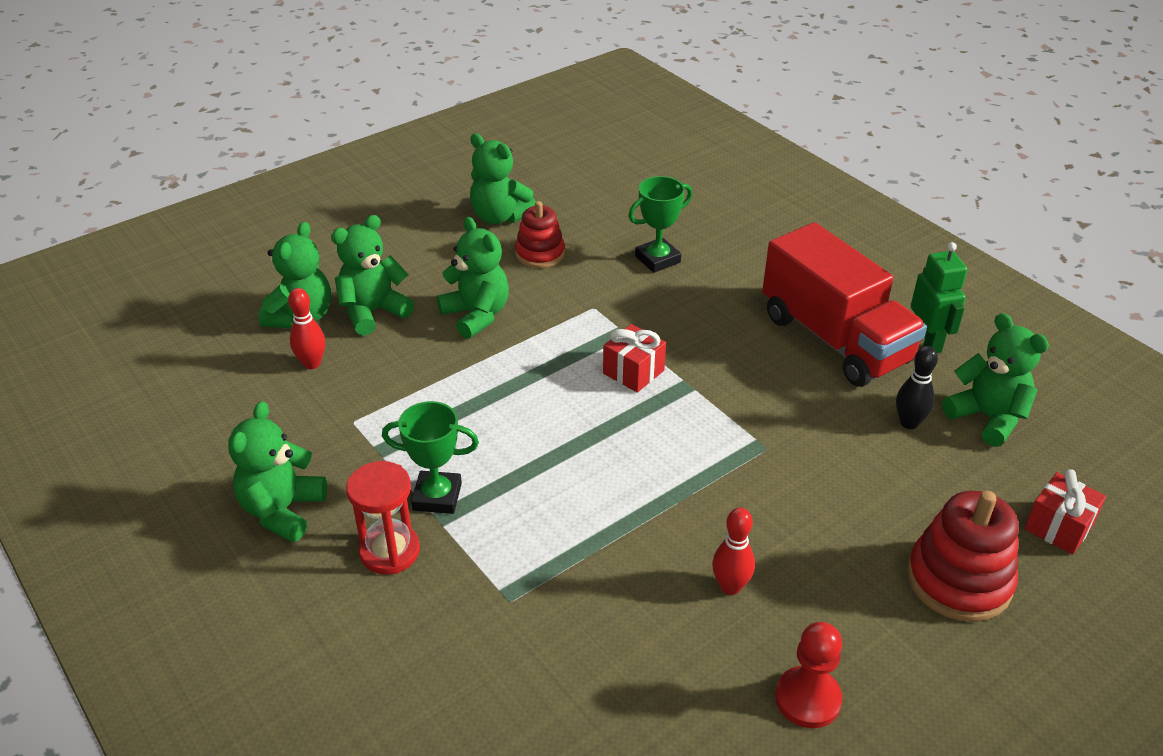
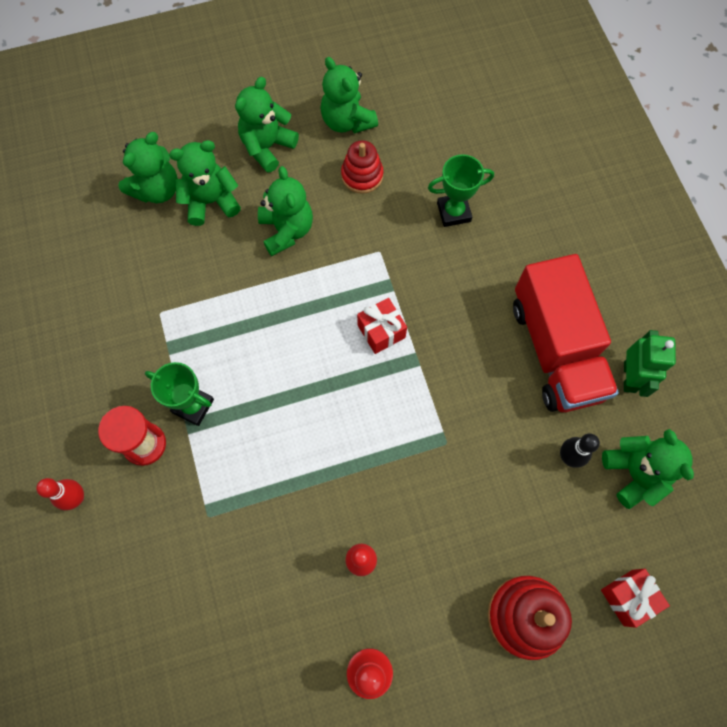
camera: 20 degrees right, 30 degrees up
(282, 510) = (86, 381): green teddy bear -> green teddy bear (267, 147)
(312, 363) = (149, 243): red bowling pin -> red bowling pin (76, 498)

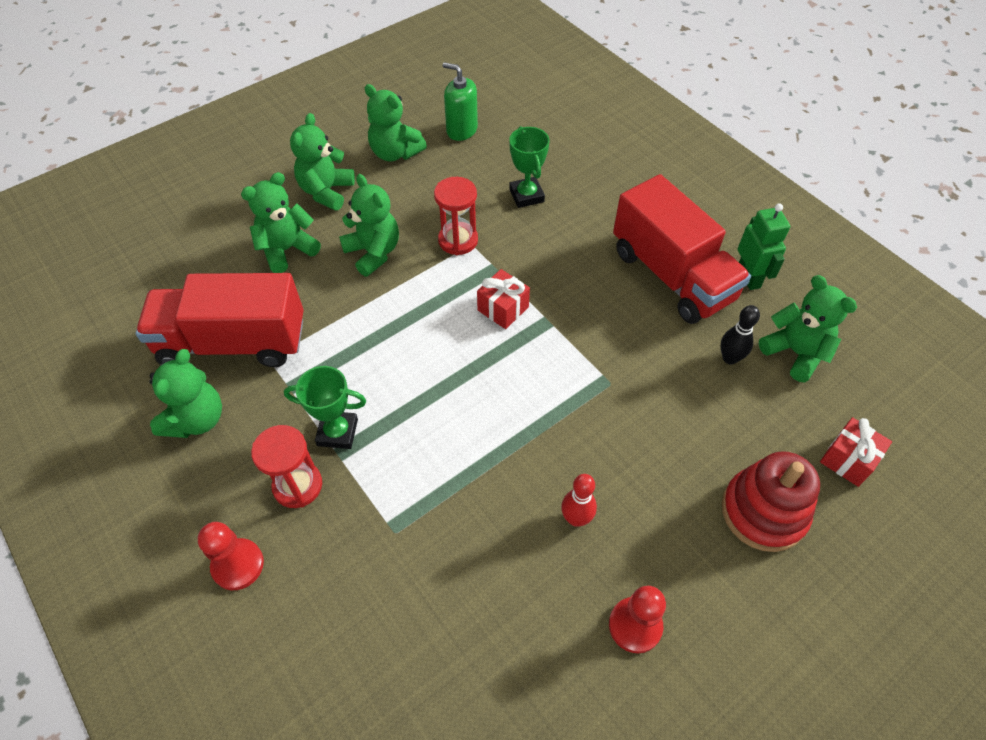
camera: 20 degrees left, 15 degrees down
(76, 498) = (238, 565): red bowling pin -> red pawn
(135, 285) = (233, 342): none -> red truck
(157, 189) = (227, 254): green teddy bear -> green teddy bear (196, 419)
(362, 175) = (428, 190): red stacking toy -> none
(369, 242) = (458, 240): none -> red hourglass
(421, 113) = (461, 130): none -> green soap dispenser
(453, 212) = (526, 195): green trophy -> green trophy turned 75 degrees counterclockwise

